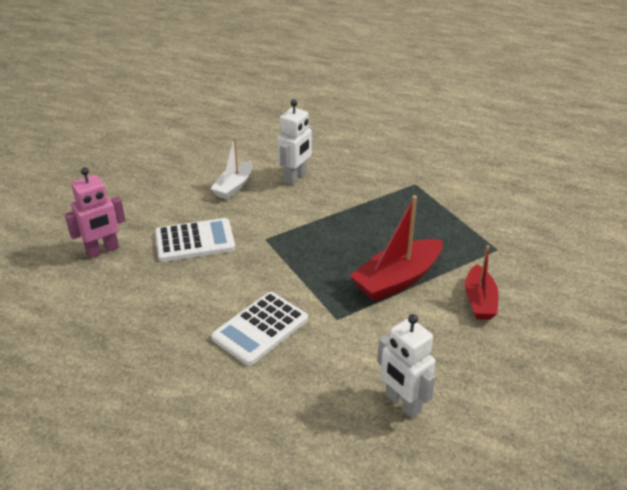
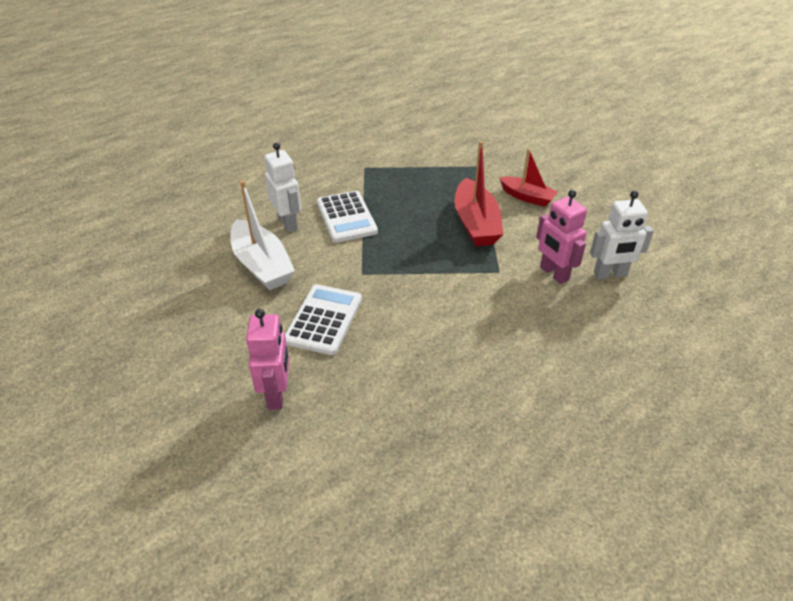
camera: 60 degrees left, 5 degrees up
(234, 187) = (262, 265): white boat -> white boat, size x1.55
(260, 329) = (481, 319): white calculator -> white calculator (346, 217)
(366, 358) = (553, 273): none -> pink robot

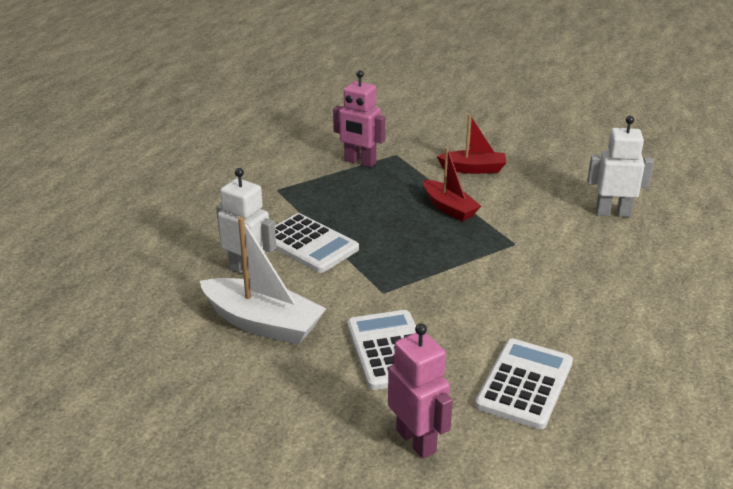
camera: 30 degrees left, 10 degrees down
(393, 387) = (525, 384): none -> white calculator
(476, 223) = (449, 208): red boat -> red boat, size x0.64
(553, 273) = (565, 228): pink robot -> pink robot (360, 162)
(610, 274) = (613, 213): white robot -> white robot turned 135 degrees counterclockwise

